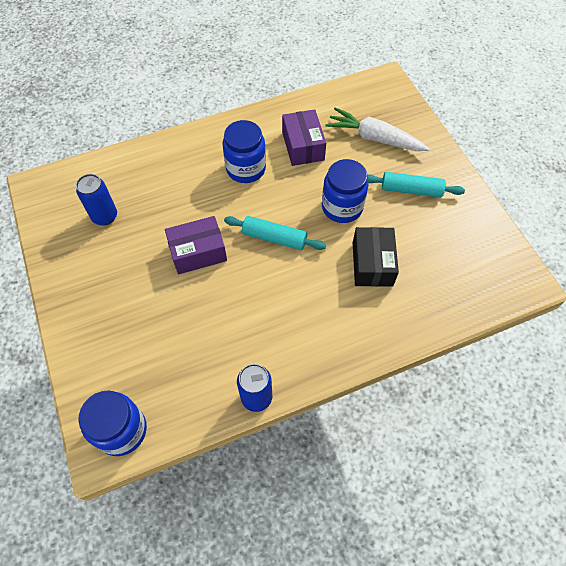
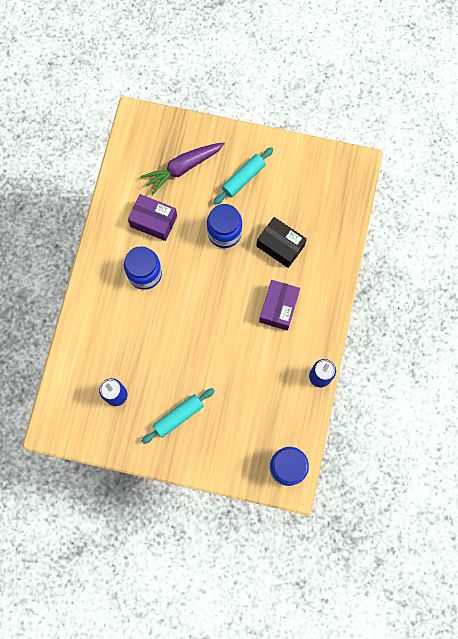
camera: 55 degrees left, 15 degrees up
(198, 252) = (192, 349): purple box -> purple box (278, 308)
(274, 238) = (217, 293): turquoise rolling pin -> turquoise rolling pin (178, 416)
(374, 138) = (183, 168): white carrot -> purple carrot

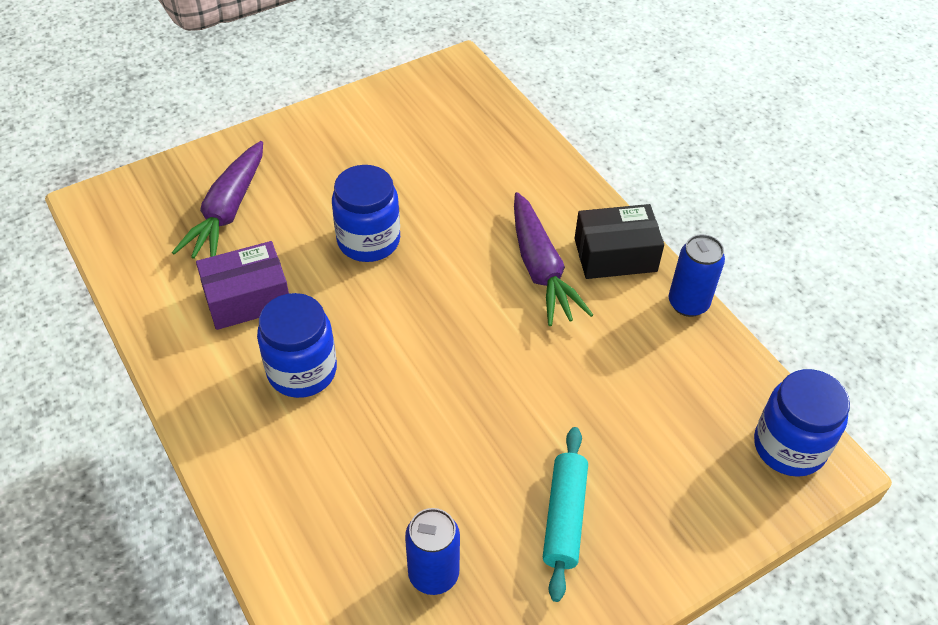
camera: 45 degrees left, 25 degrees down
(243, 178) = (328, 168): turquoise rolling pin -> none
(278, 308) = (540, 269): purple box -> purple carrot
(280, 246) = (461, 203): black box -> black box (615, 255)

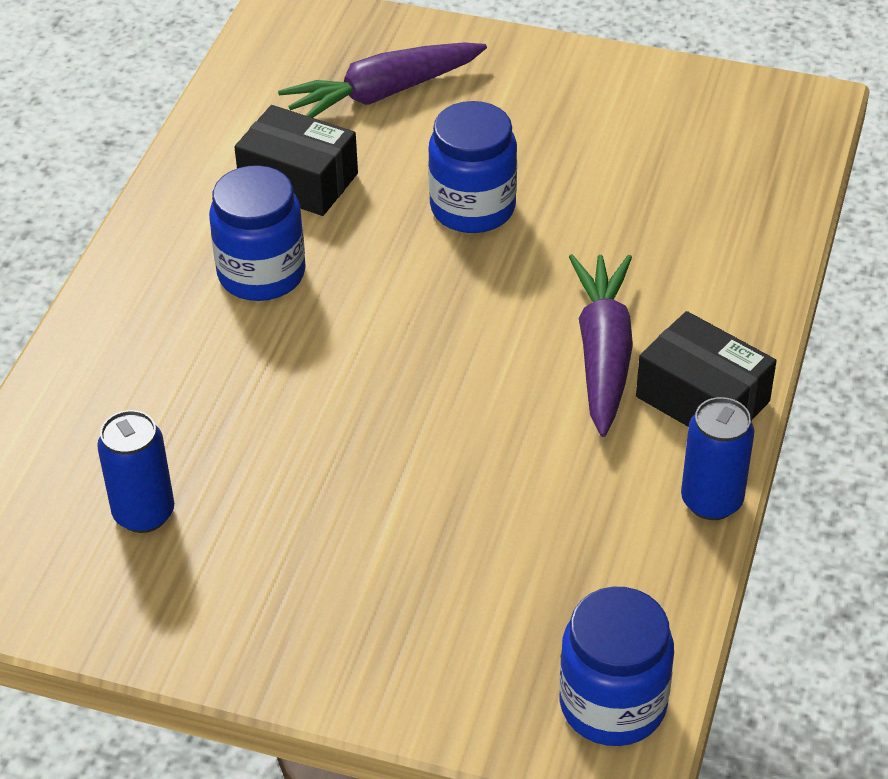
camera: 50 degrees right, 5 degrees down
(247, 298) = (298, 181): purple box -> black box
(540, 269) = (603, 354): purple carrot -> purple carrot turned 150 degrees clockwise
(564, 517) = (309, 569): turquoise rolling pin -> none

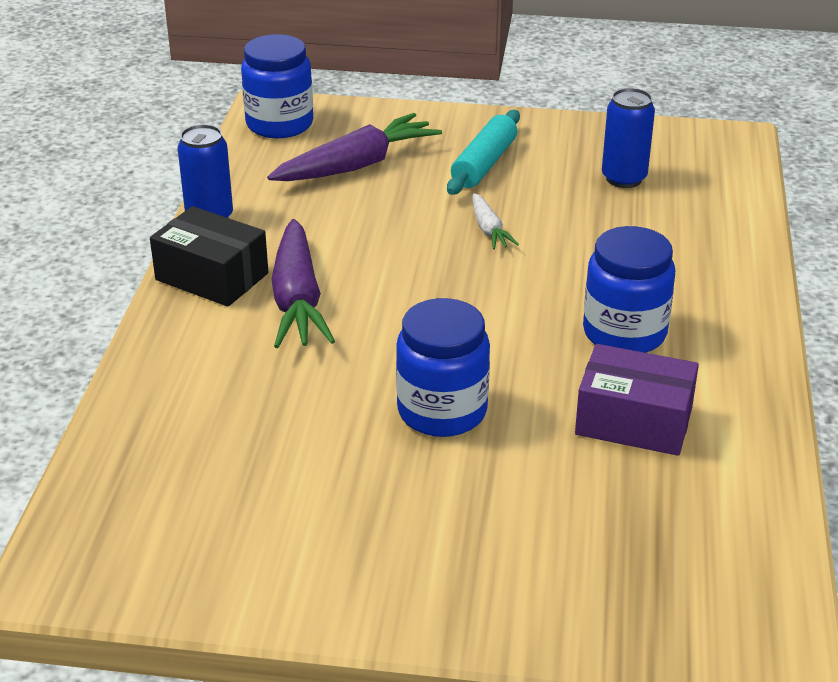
camera: 170 degrees right, 10 degrees down
(298, 181) = (634, 421): black box -> purple box
(323, 567) = (484, 164): none -> turquoise rolling pin
(356, 438) = (489, 229): none -> white carrot
(383, 94) = (585, 534): purple carrot -> purple carrot (357, 165)

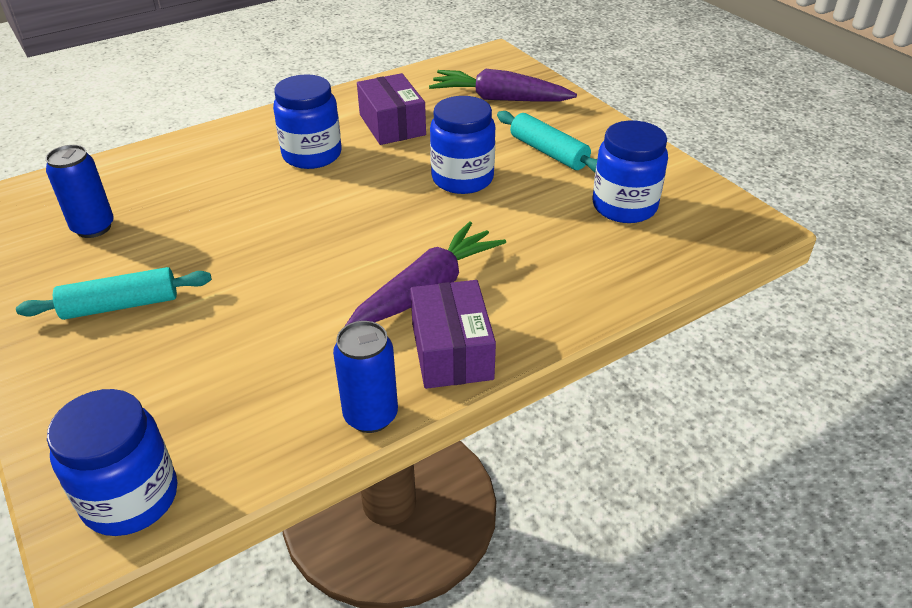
camera: 130 degrees left, 5 degrees up
(212, 276) = (451, 351): black box -> purple box
(231, 497) = (624, 206): none -> blue jar
(357, 165) = (185, 380): purple carrot -> purple carrot (499, 99)
(411, 513) = (548, 152): none -> turquoise rolling pin
(489, 229) = (235, 253): white carrot -> none

